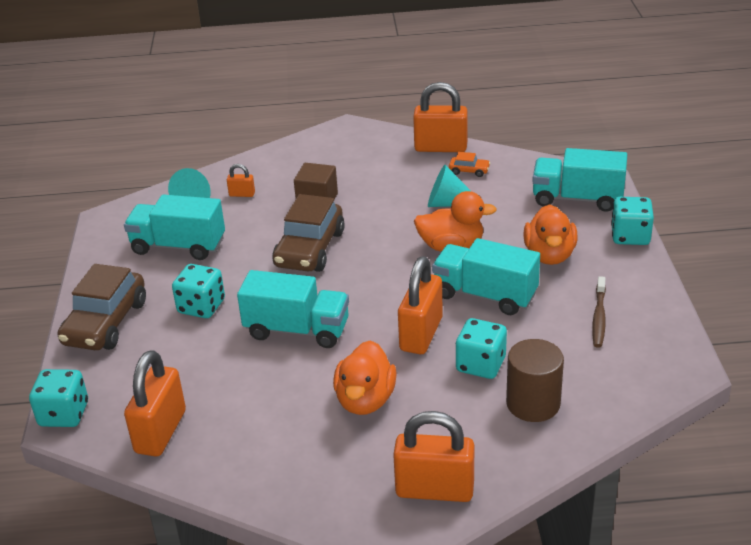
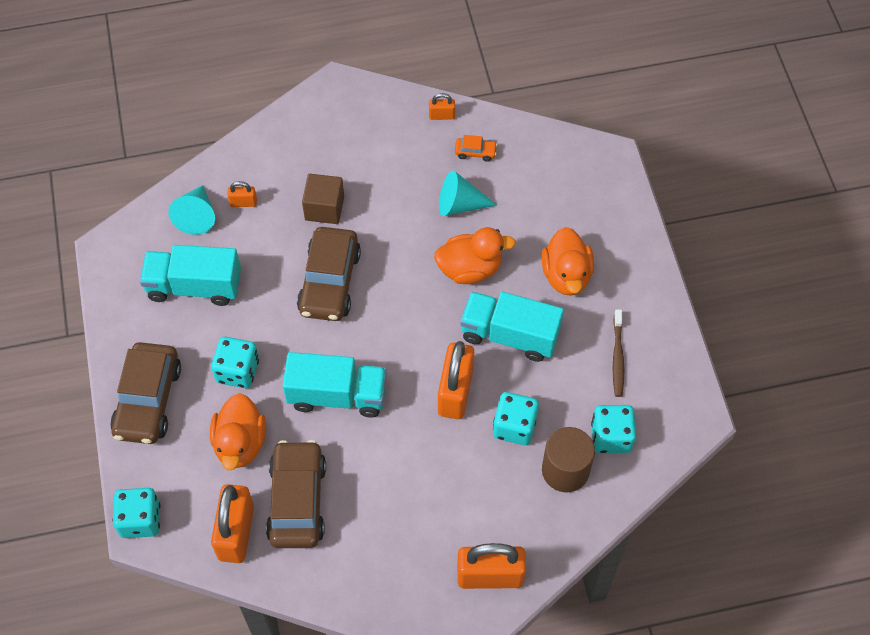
camera: 10 degrees left, 25 degrees up
(233, 410) = (297, 501): none -> brown car
(365, 400) = (415, 479): orange duck -> orange duck (240, 443)
(440, 148) = (441, 116): orange padlock -> orange padlock, size x0.47
(577, 199) = (588, 190): turquoise truck -> none
(630, 236) = (642, 243): turquoise dice -> turquoise dice (611, 437)

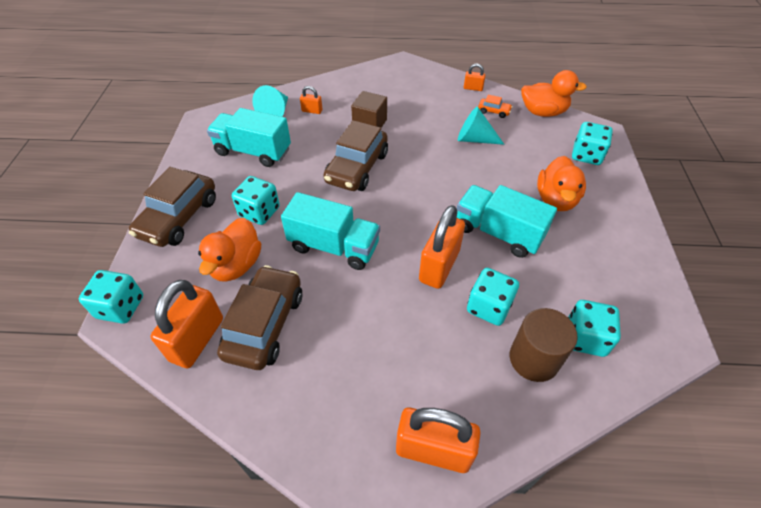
camera: 15 degrees right, 10 degrees down
(470, 269) = (473, 180): orange duck -> orange duck (543, 112)
(595, 200) = (586, 155): none -> turquoise dice
(617, 357) = (597, 270): brown toothbrush -> none

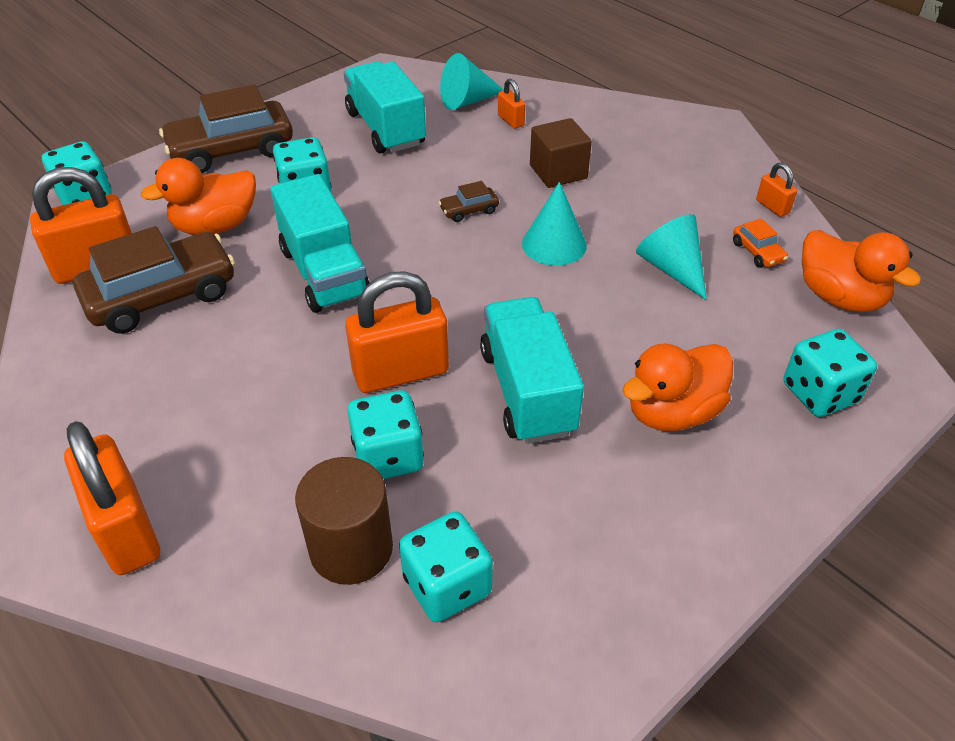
camera: 45 degrees right, 5 degrees down
(357, 168) = (469, 210): brown car -> brown car, size x0.43
(416, 159) = (554, 244): none -> turquoise cone

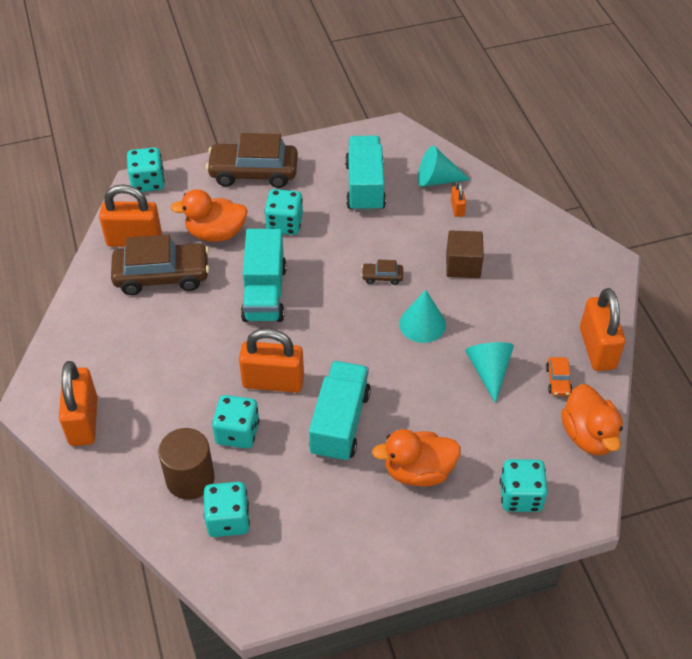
camera: 25 degrees right, 5 degrees up
(772, 207) = (597, 348): orange padlock -> orange padlock, size x2.14

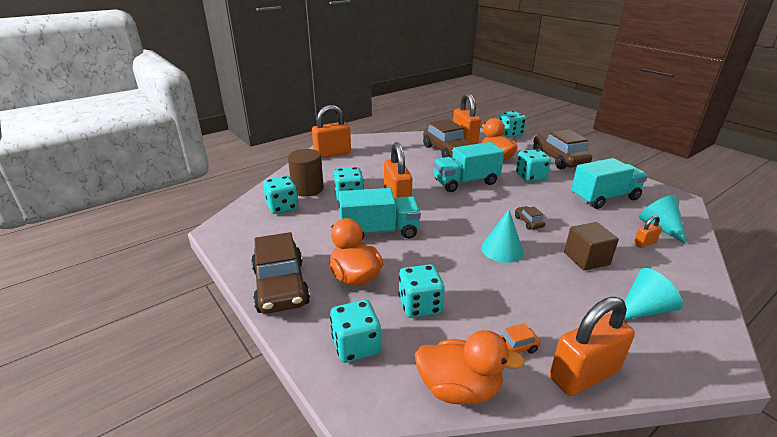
camera: 70 degrees right, 20 degrees down
(409, 546) = (281, 286): none -> brown car
(483, 428) = (420, 305): none -> turquoise dice
(489, 371) = (485, 297): turquoise cone -> turquoise cone (643, 309)
(588, 435) = (459, 389): orange duck -> orange duck turned 135 degrees counterclockwise

